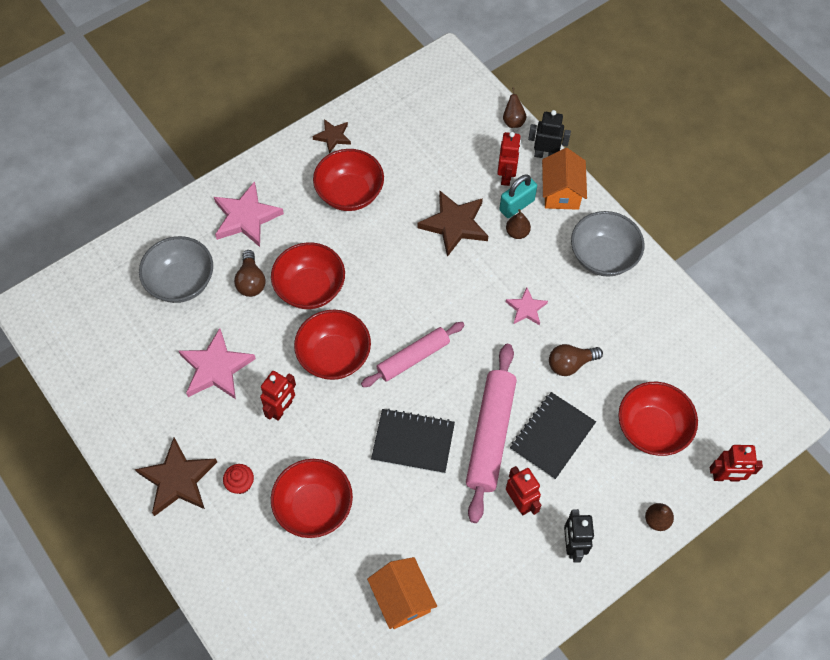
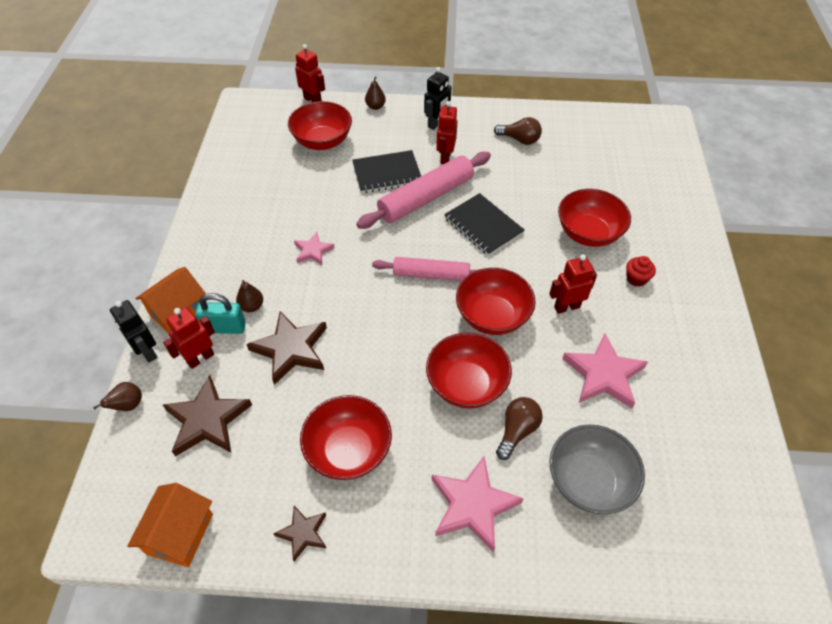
camera: 140 degrees left, 10 degrees down
(178, 479) = (688, 312): brown star -> brown star (207, 420)
(402, 598) = (566, 159): orange house -> orange house (180, 534)
(570, 364) = (326, 201): brown light bulb -> brown light bulb (519, 139)
(603, 256) = (216, 246): grey bowl -> none

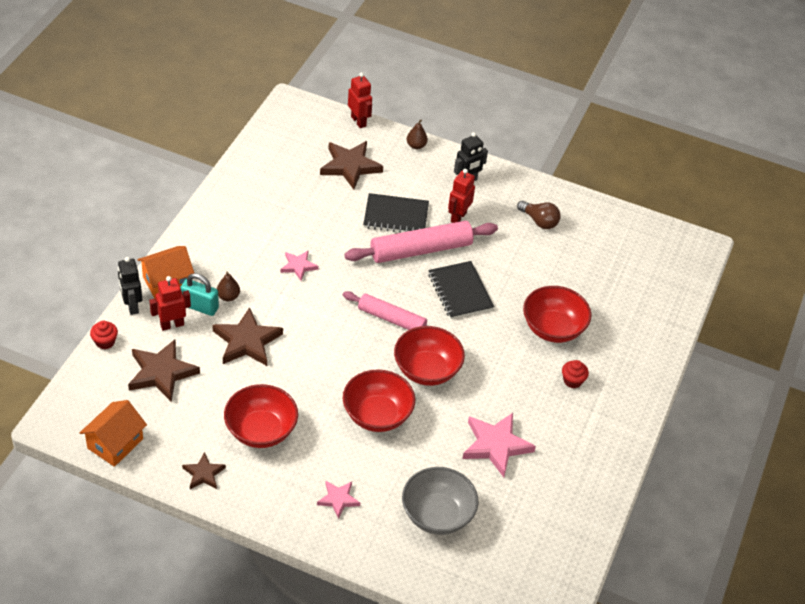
camera: 15 degrees right, 5 degrees down
(128, 405) = (105, 342): brown pear -> red cupcake
(322, 141) = (350, 166): red bowl -> brown star
(472, 505) = (338, 499): pink star -> pink star, size x0.56
(517, 431) = (400, 462): brown light bulb -> none
(566, 307) = (496, 383): red robot -> none

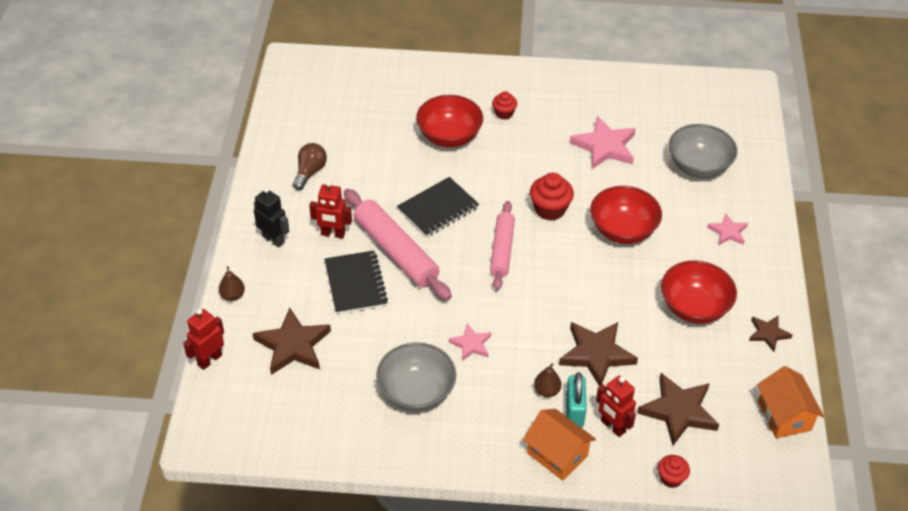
camera: 105 degrees left, 0 degrees up
(115, 443) = (784, 416): orange house -> orange house turned 60 degrees clockwise
(132, 306) = (609, 474): black robot -> none
(269, 221) = (416, 392): none -> grey bowl
(427, 370) = (550, 209): red bowl -> red cupcake

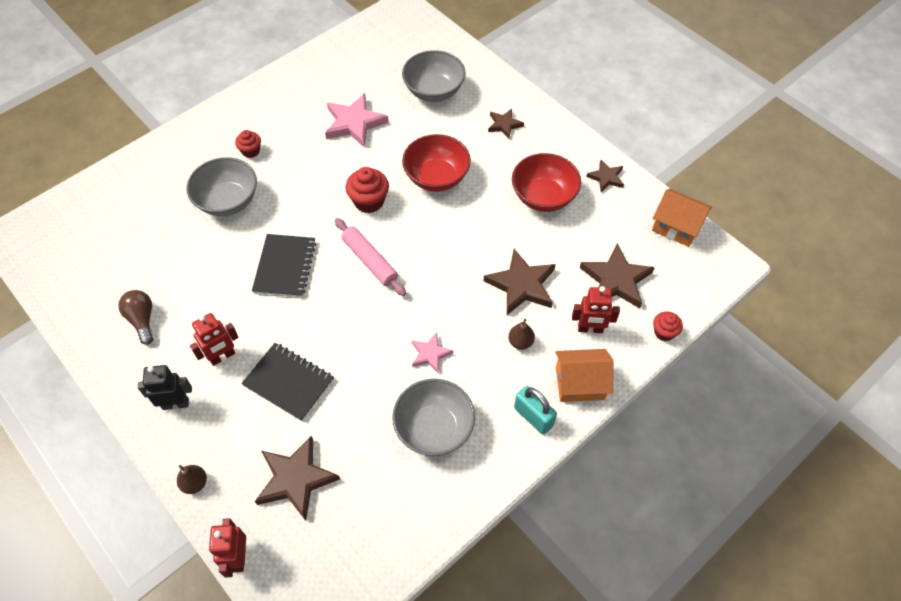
camera: 45 degrees left, 10 degrees up
(396, 251) = (291, 328): pink rolling pin -> none
(449, 136) = (228, 201): red bowl -> grey bowl
(574, 411) = (554, 340): turquoise padlock -> turquoise padlock (533, 417)
(728, 232) = (504, 125): pink star -> brown star

